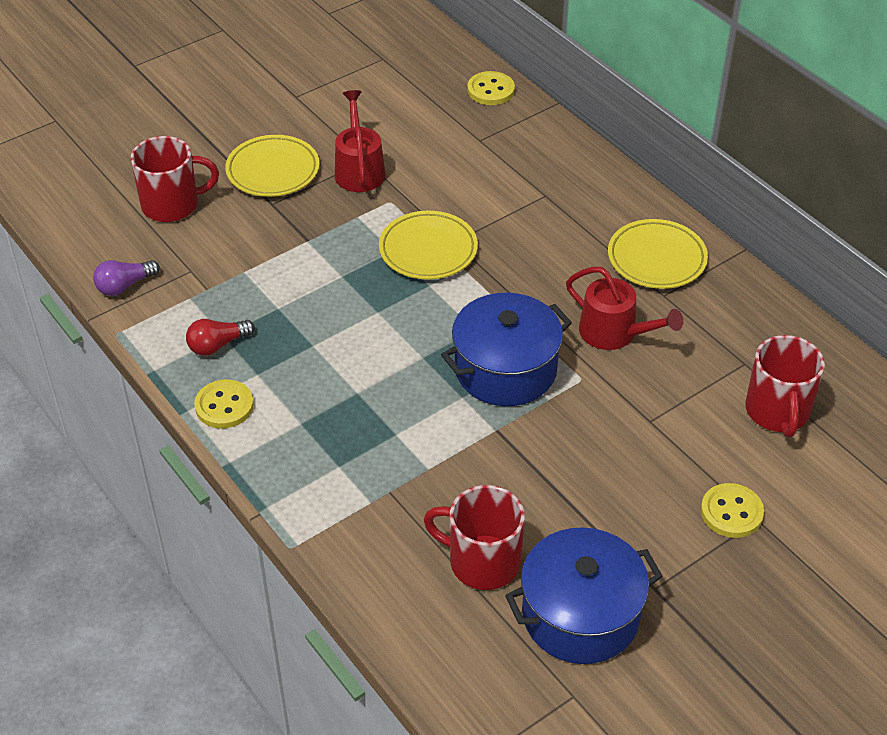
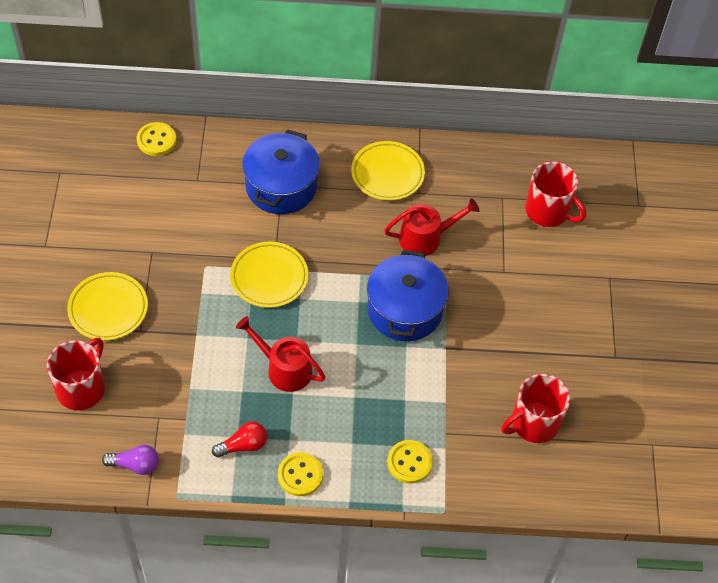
camera: 55 degrees left, 10 degrees up
(124, 286) = (135, 465): purple light bulb -> purple light bulb turned 90 degrees counterclockwise
(217, 345) = (243, 445): red light bulb -> red light bulb turned 120 degrees counterclockwise
(359, 170) = (158, 262): red watering can -> red watering can (284, 369)
(580, 615) = (605, 403): blue pot -> blue pot (281, 186)
(731, 512) = (596, 285): yellow button -> yellow button (409, 462)

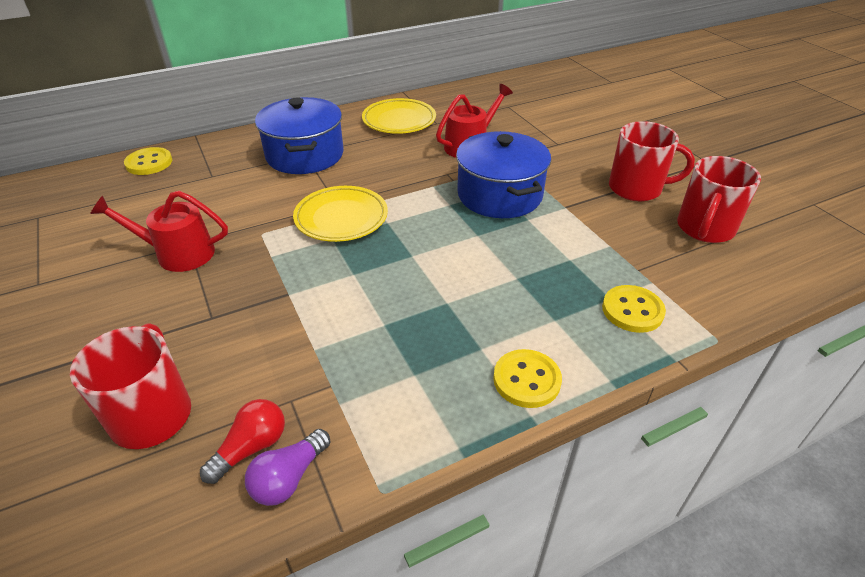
camera: 25 degrees left, 15 degrees down
(108, 309) = (155, 312): yellow plate -> none
(135, 465) = (289, 478): purple light bulb -> purple light bulb turned 150 degrees clockwise
(243, 445) = (429, 380): red light bulb -> red light bulb (251, 448)
(284, 369) = (418, 284): red watering can -> red watering can (178, 253)
(548, 211) = (552, 103): red mug -> red mug (637, 188)

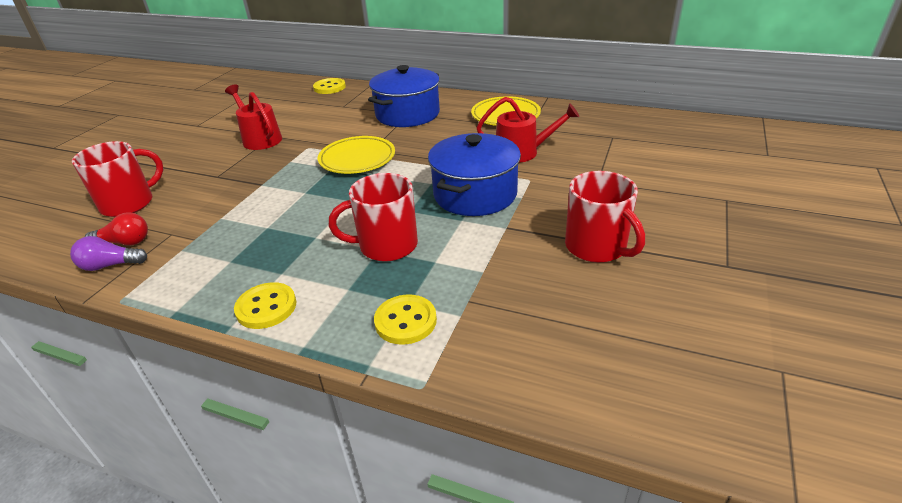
camera: 50 degrees right, 5 degrees down
(704, 229) = (593, 311): red mug -> red mug (386, 246)

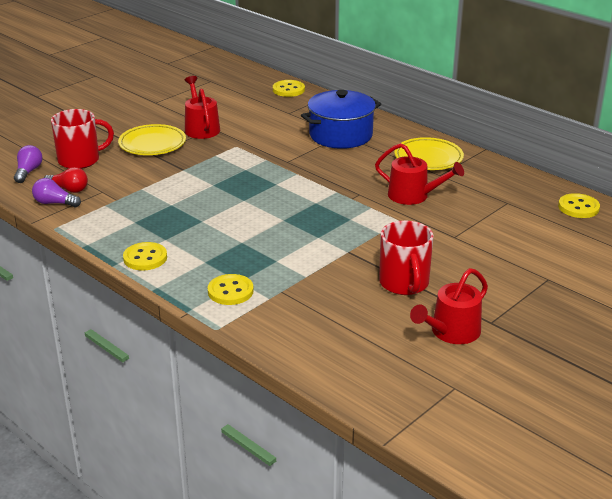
camera: 20 degrees right, 5 degrees down
(62, 234) = (28, 172): none -> purple light bulb
(357, 159) = (270, 167): yellow plate -> yellow plate (152, 144)
(386, 246) = (249, 240): red mug -> none
(475, 194) = (344, 220): blue pot -> none
(676, 126) = (578, 207): none -> yellow button
(701, 292) = (451, 332): none -> red watering can

